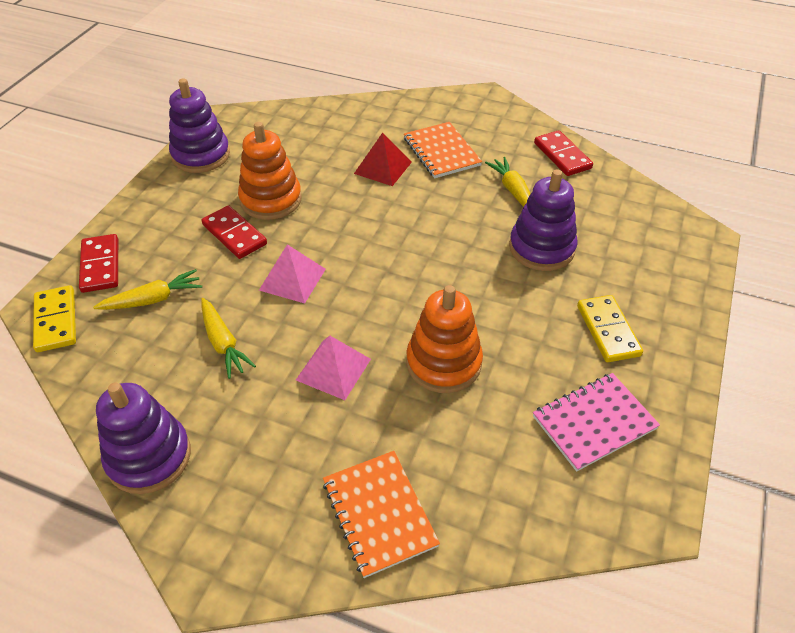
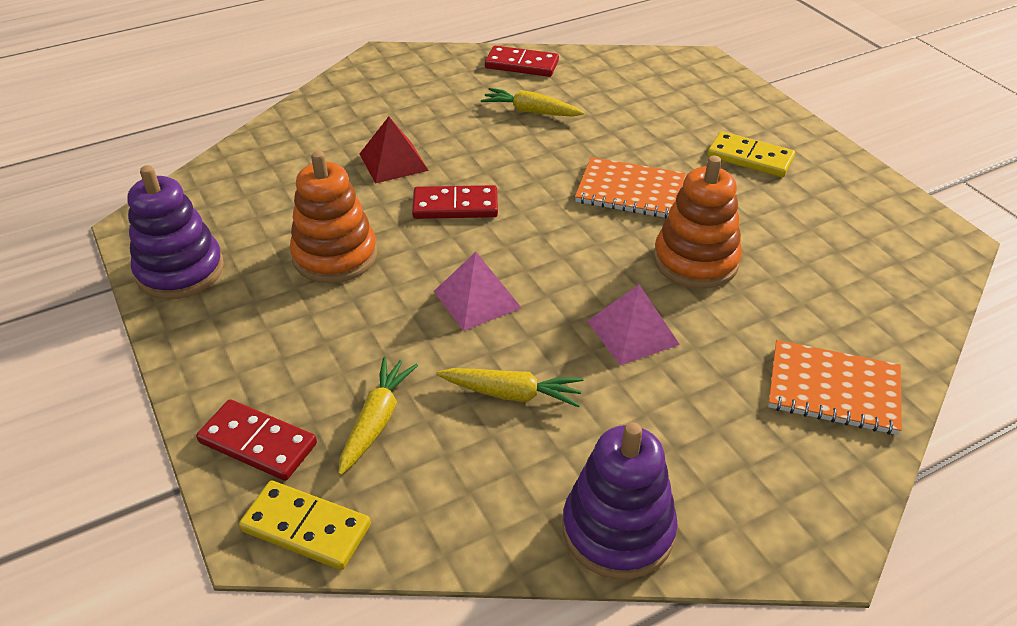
camera: 50 degrees left, 5 degrees down
(234, 234) = (354, 308): red domino -> red domino (455, 206)
(441, 152) = (422, 119): orange notebook -> orange notebook (630, 191)
(541, 248) = (620, 136): purple stacking toy -> none
(594, 422) = (838, 218): pink notebook -> none

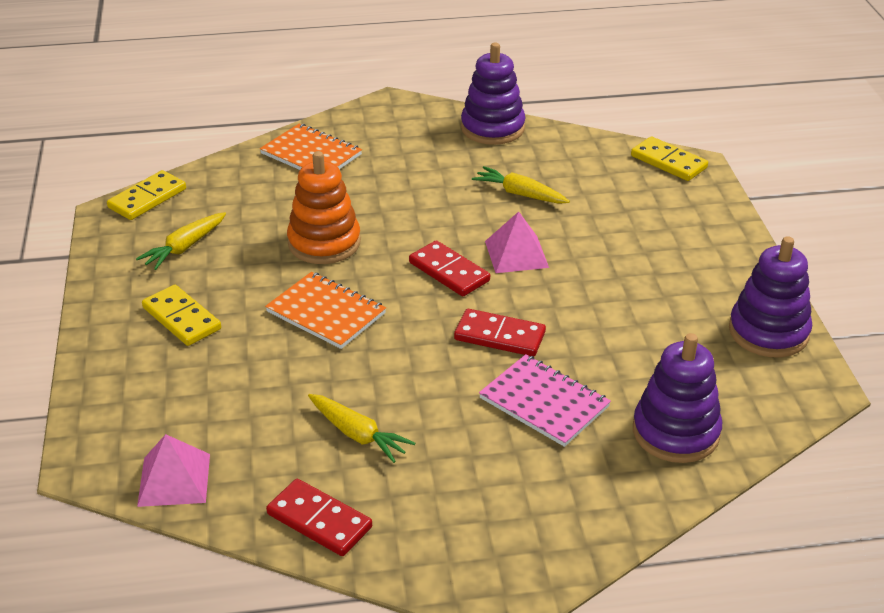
camera: 160 degrees left, 5 degrees down
(258, 443) = (697, 204): red domino -> red domino (449, 272)
(276, 163) = (675, 432): none -> purple stacking toy
(335, 256) = (626, 314): orange stacking toy -> none
(376, 421) = (616, 199): yellow carrot -> yellow carrot (185, 247)
(393, 162) = (544, 402): red pyramid -> pink notebook
(632, 332) = (413, 209): pink pyramid -> pink pyramid (174, 480)
(940, 267) = (147, 198): none -> yellow domino

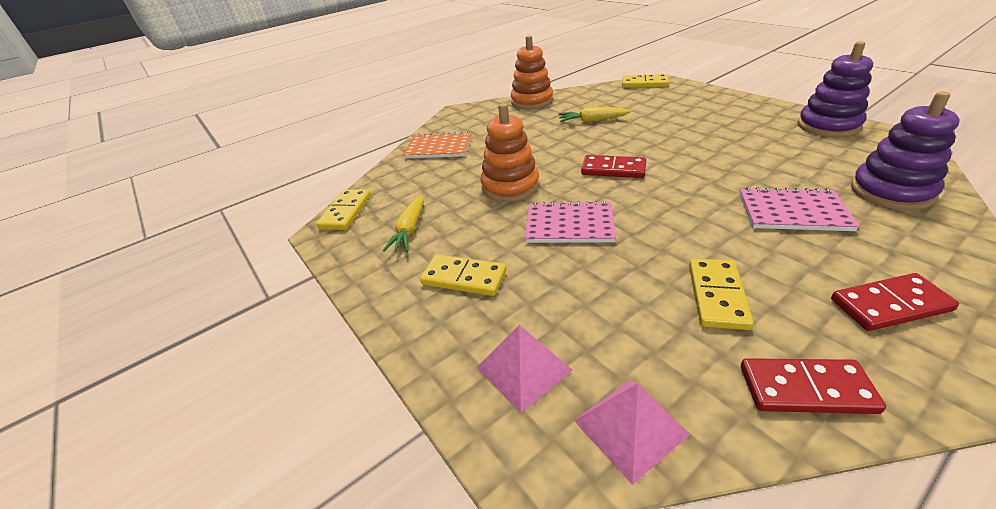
camera: 25 degrees left, 0 degrees up
(326, 312) = (569, 224): orange notebook -> pink notebook
(357, 434) = (717, 295): yellow carrot -> yellow domino
(492, 128) = (532, 101): purple stacking toy -> orange stacking toy
(499, 336) = (700, 188): red domino -> red domino (890, 305)
(516, 254) = (637, 146): pink pyramid -> pink pyramid (523, 369)

